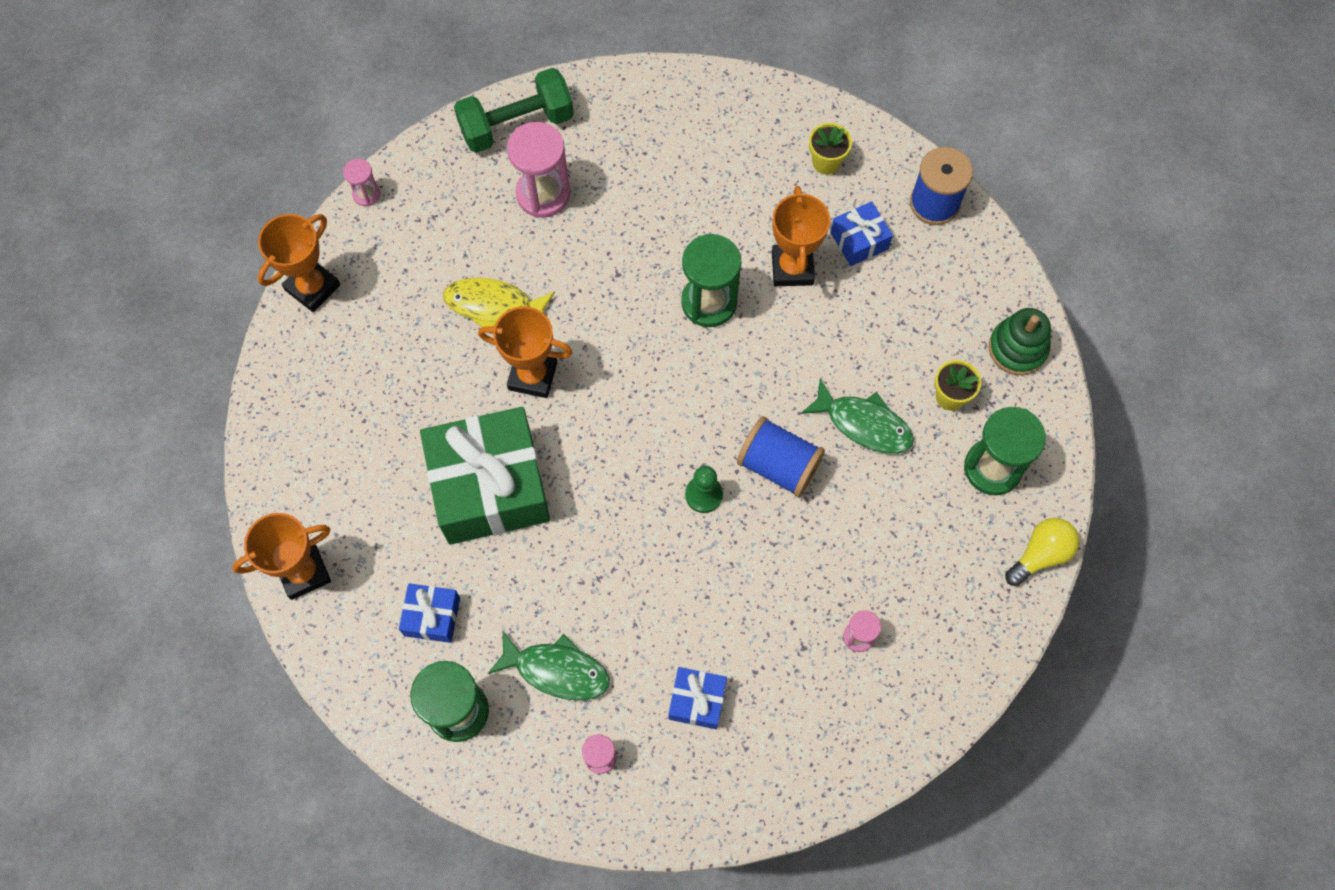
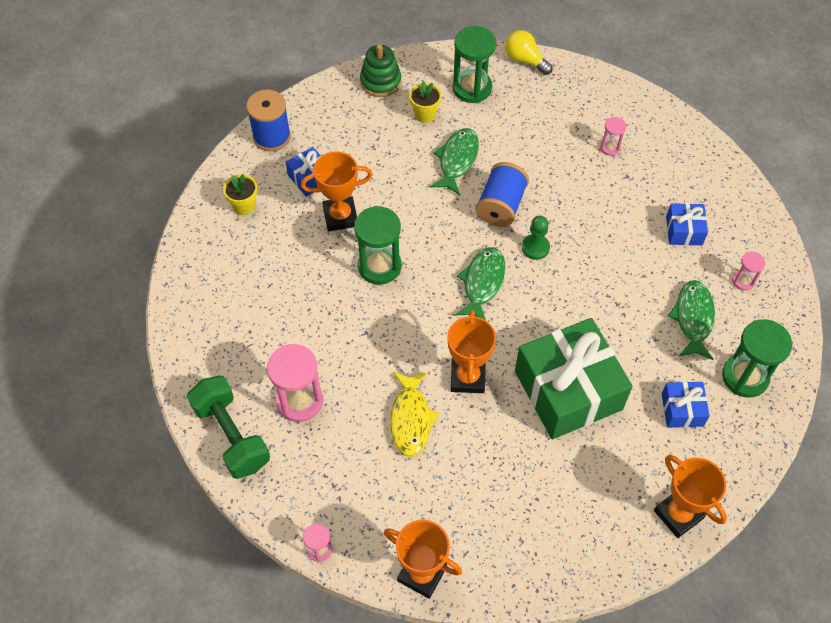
camera: 100 degrees left, 10 degrees down
(661, 418) = (482, 283): none -> green fish

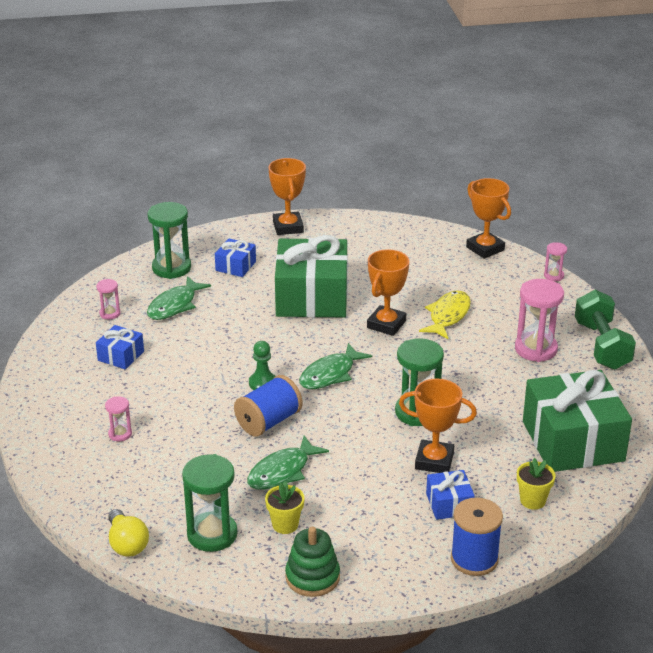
camera: 155 degrees left, 25 degrees down
(228, 285) = (573, 441): none -> green gift

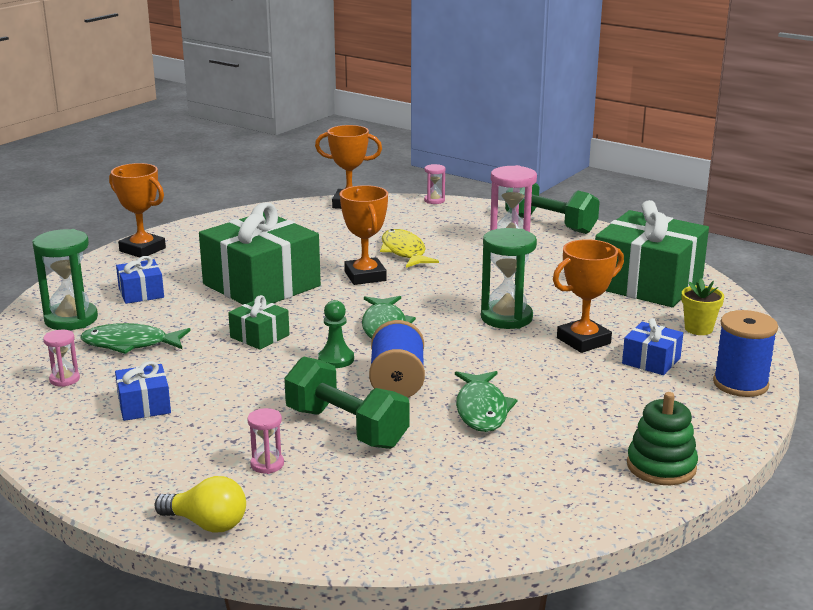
camera: 45 degrees left, 10 degrees down
(127, 544) = (454, 545): yellow light bulb -> yellow light bulb (207, 524)
(174, 305) = (130, 344): green fish -> green fish turned 105 degrees clockwise
(192, 436) = (346, 428): none -> green dumbbell
(212, 534) = (517, 488): green hourglass -> none
(249, 339) = (259, 336): none -> green gift
(285, 525) = (563, 444): yellow flower pot -> none

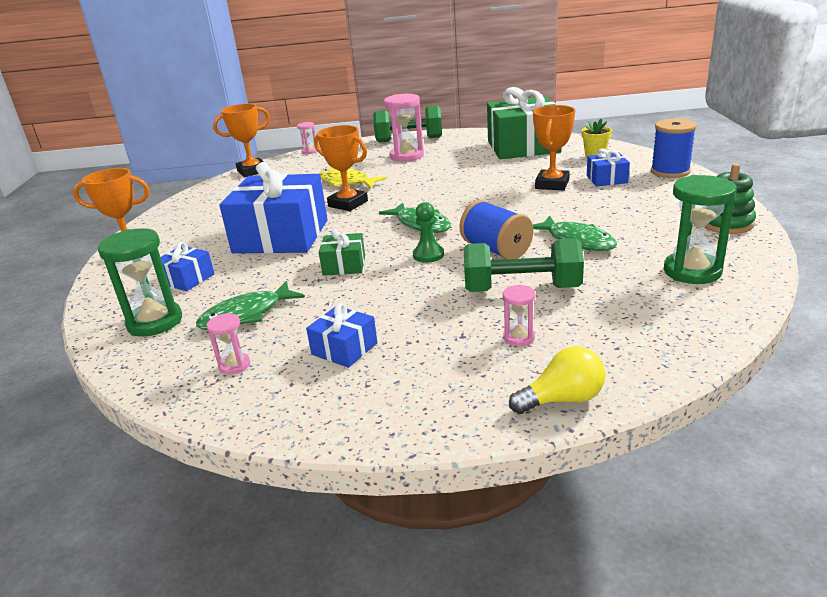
camera: 35 degrees left, 5 degrees up
(261, 285) = (281, 236): green gift -> blue gift
(506, 318) = (485, 191): green hourglass -> green hourglass (692, 271)

